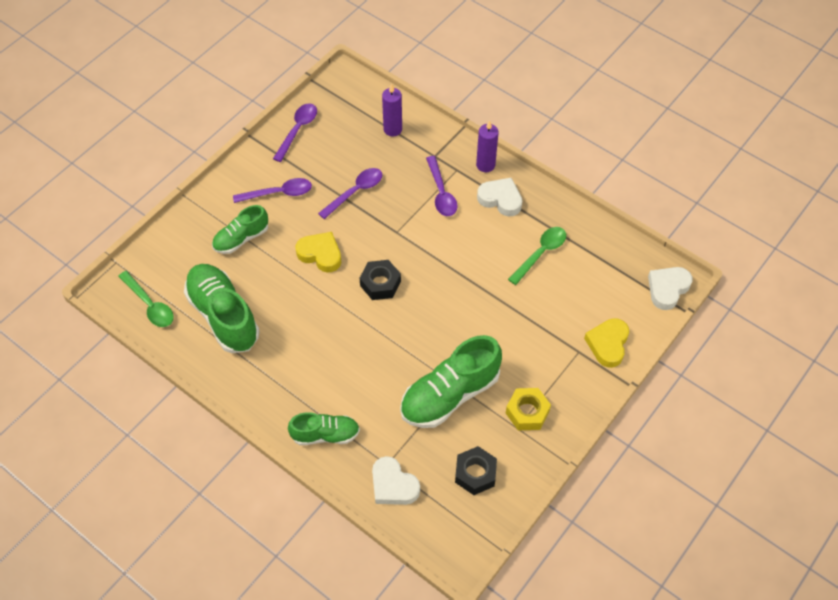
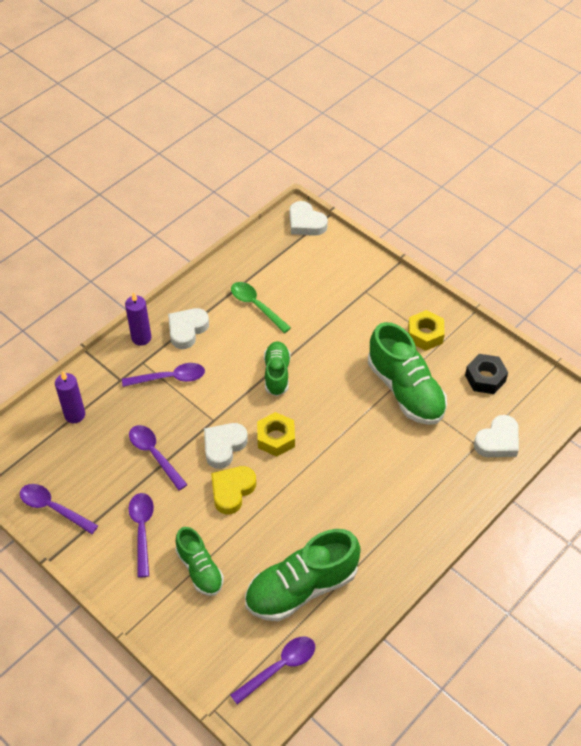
camera: 85 degrees left, 5 degrees down
(150, 305) = (279, 667): green spoon -> purple spoon
(325, 435) = (446, 494): green shoe -> green shoe (277, 374)
(368, 243) = (224, 446): none -> white heart
(380, 284) = (276, 438): black nut -> yellow nut
(608, 344) = (359, 270): yellow heart -> none

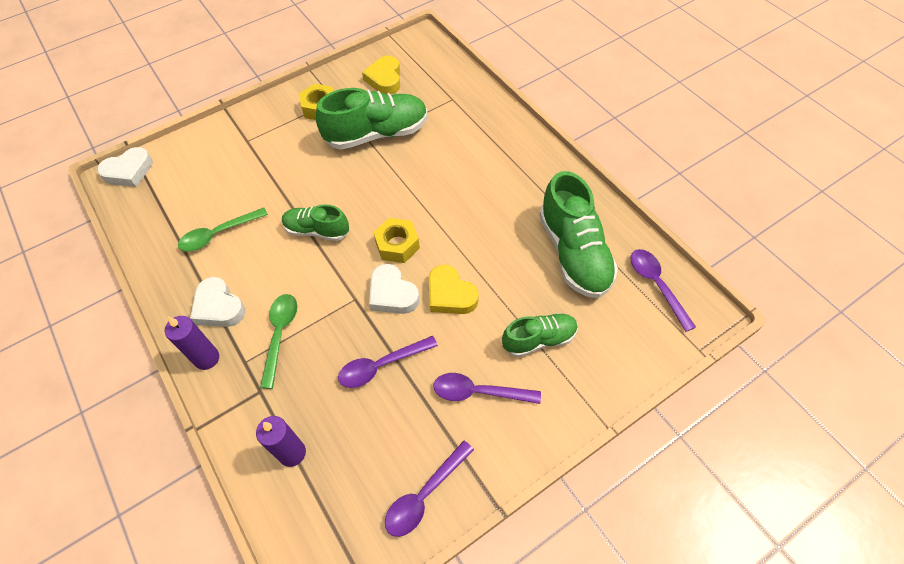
camera: 75 degrees left, 5 degrees up
(170, 378) = (280, 335): purple spoon -> green spoon
(485, 378) = (385, 79): black nut -> yellow heart
(498, 441) = (452, 85): white heart -> none

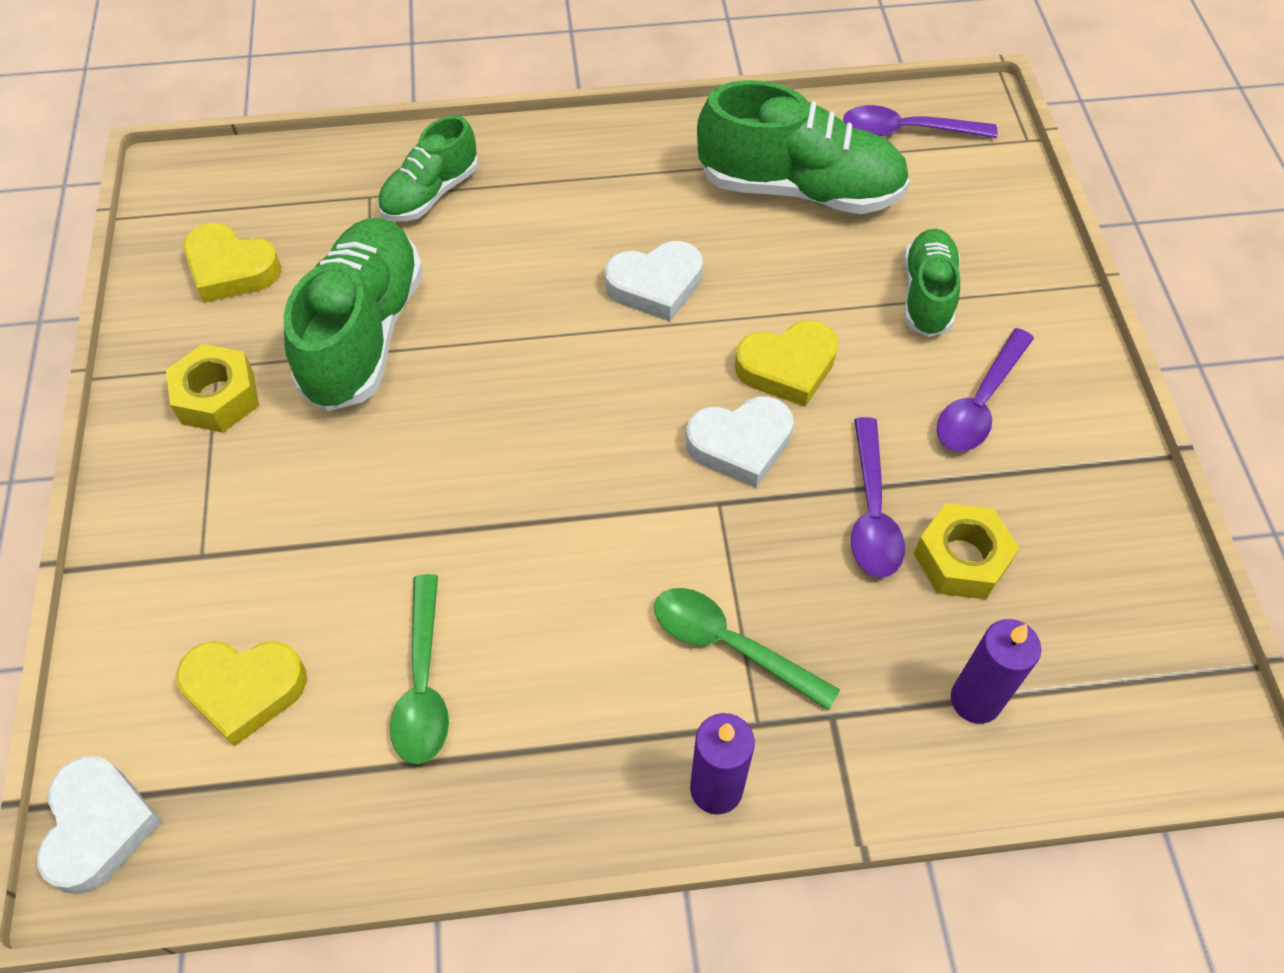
camera: 65 degrees left, 0 degrees up
(195, 182) = (244, 690): none -> yellow heart
(219, 307) = (608, 734): white heart -> white heart (655, 285)
(317, 230) = (531, 508): green shoe -> green shoe (430, 193)
(397, 245) = (643, 399): yellow nut -> yellow nut (961, 559)
(424, 495) = (1118, 537): purple spoon -> none

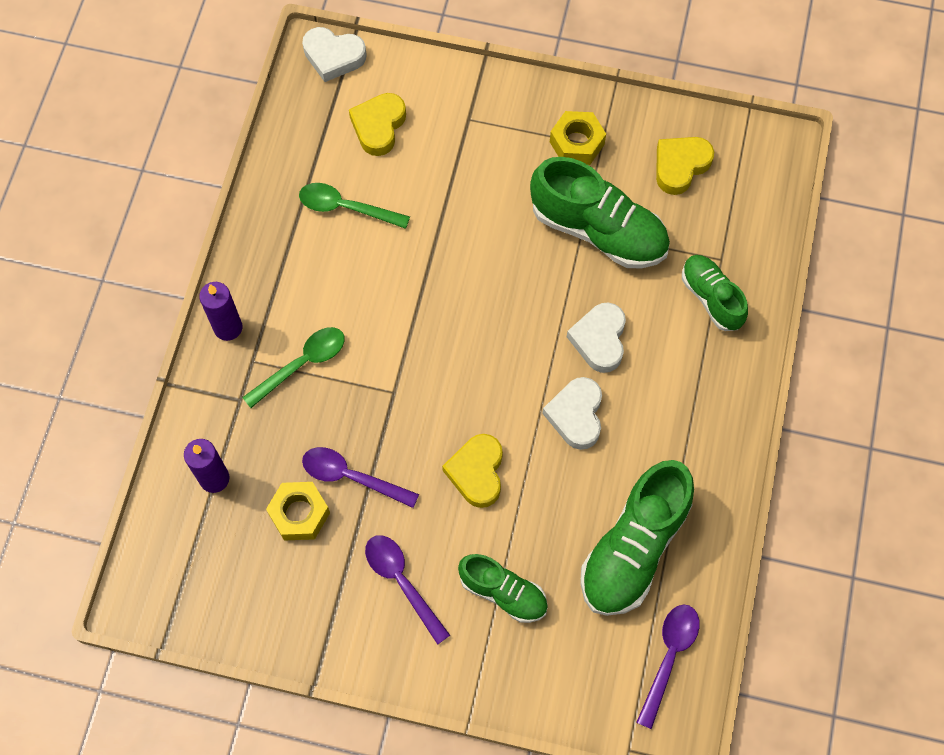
camera: 110 degrees right, 10 degrees up
(740, 444) = (429, 420): white heart -> white heart (599, 340)

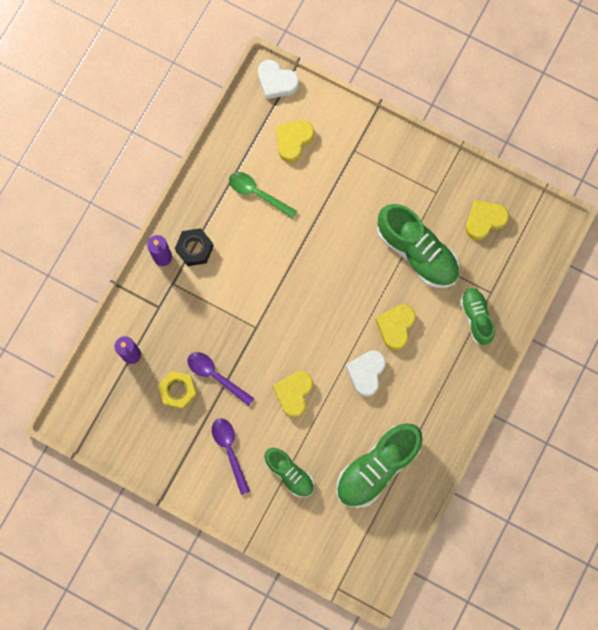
camera: 15 degrees right, 10 degrees up
(273, 305) = (194, 249): none -> black nut
(302, 364) = (203, 294): green spoon -> none
(576, 143) = (420, 186): yellow nut -> none
(599, 340) = (395, 327): white heart -> yellow heart
(669, 657) = (378, 540): purple spoon -> none

